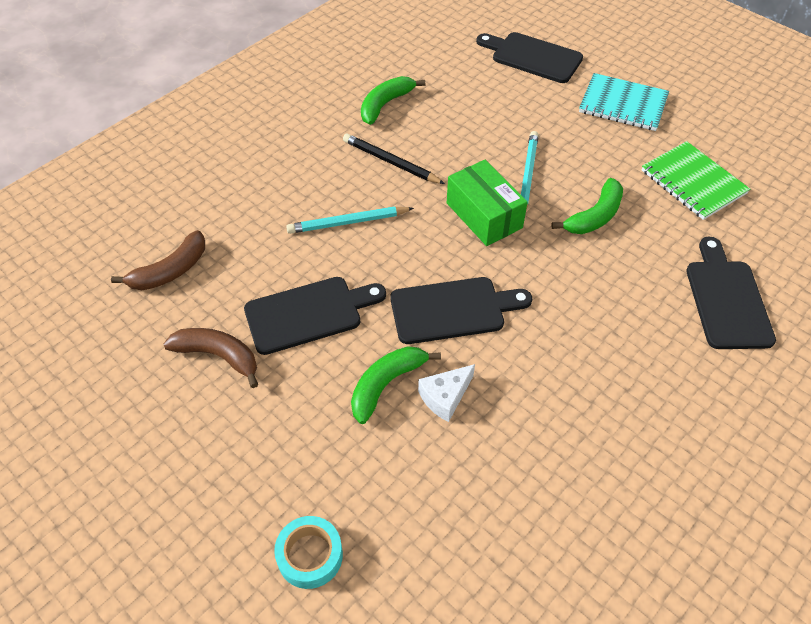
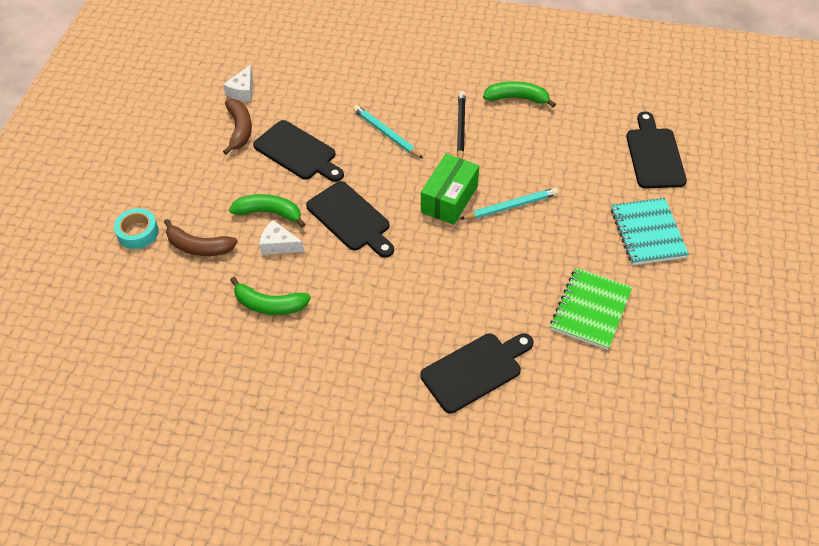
camera: 60 degrees right, 0 degrees up
(153, 324) = (242, 91): none -> white cheese
(170, 271) = (286, 76): brown banana -> brown banana (199, 247)
(594, 216) = (499, 261): green banana -> green banana (269, 304)

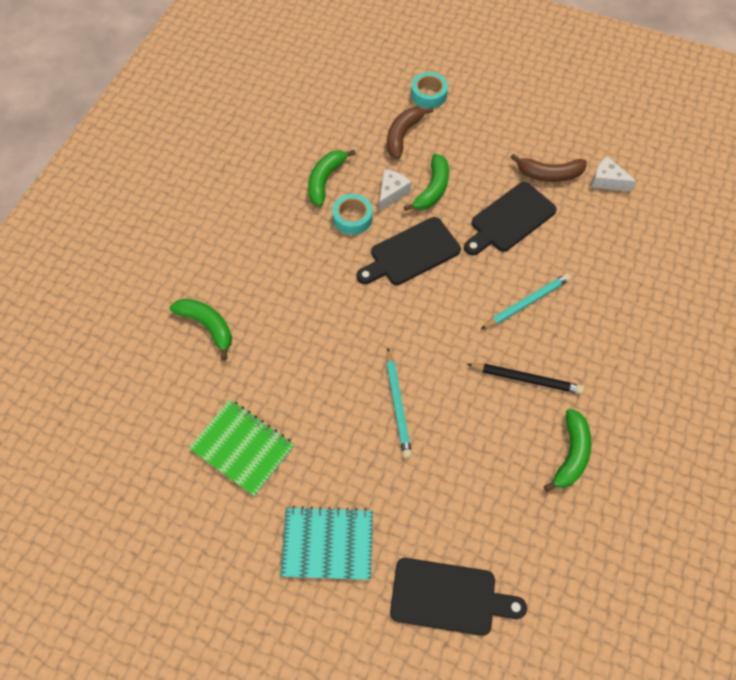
camera: 100 degrees right, 10 degrees up
(316, 272) = (352, 218): none -> turquoise tape
(449, 199) = (420, 346): green box -> none
(475, 370) = (207, 326): black cutting board -> green banana

